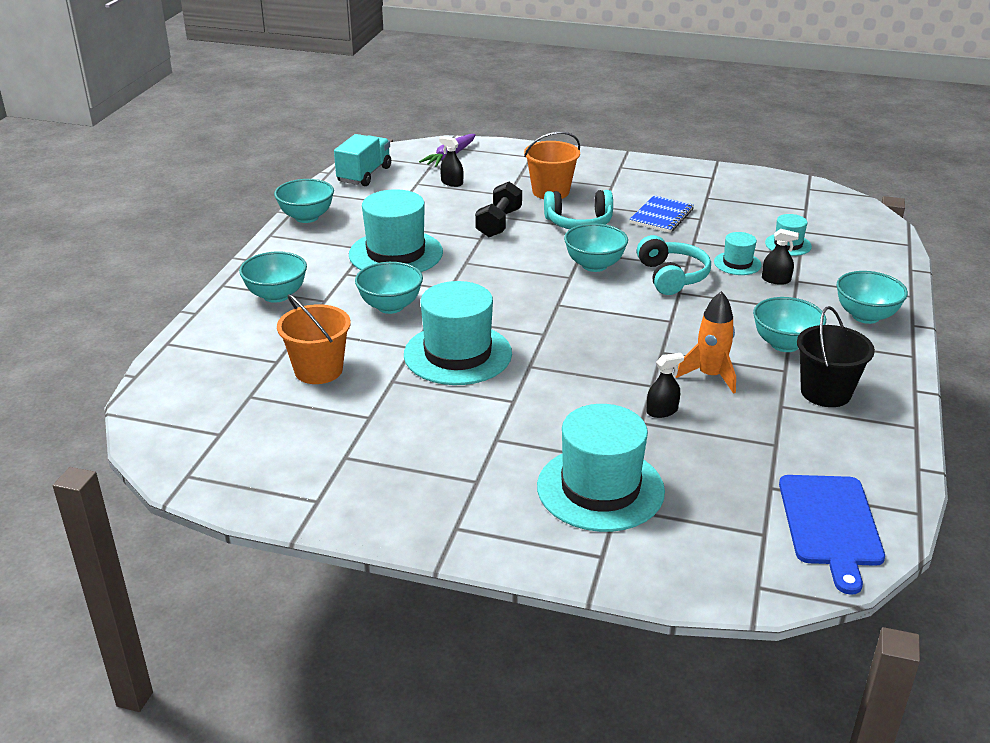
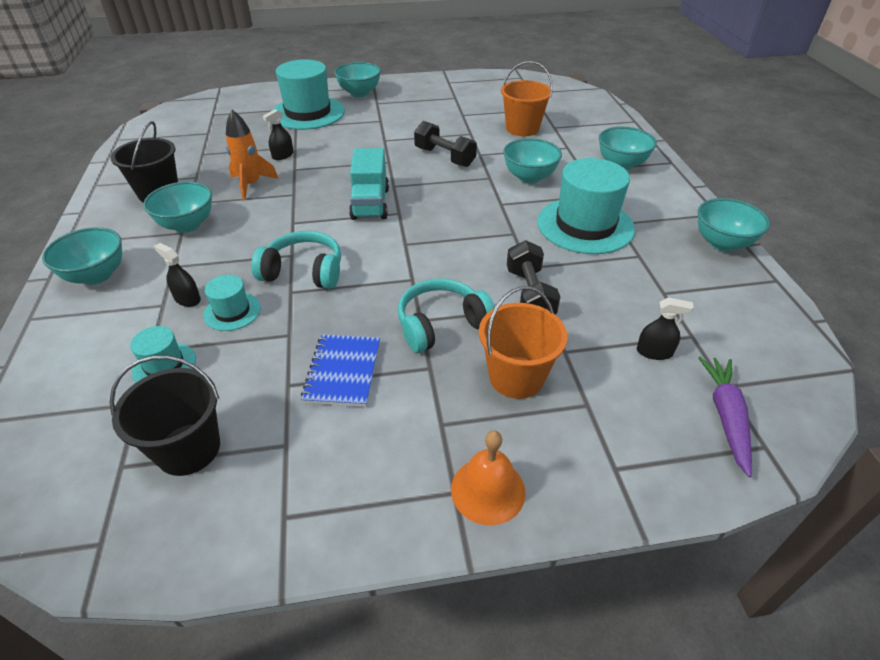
camera: 155 degrees right, 10 degrees up
(364, 175) = (770, 331): turquoise truck -> turquoise truck (370, 204)
(457, 354) = (444, 157): turquoise hat -> black dumbbell
(594, 265) = (389, 264): turquoise bowl -> turquoise bowl (359, 93)
(603, 164) = (488, 490): none -> orange bell
(671, 276) = (304, 272): turquoise headphones -> turquoise headphones turned 135 degrees clockwise
(765, 207) = (188, 449): none -> black bucket
(776, 280) = (187, 299): black spray bottle -> black spray bottle turned 45 degrees clockwise
(830, 524) = (174, 124): blue cutting board -> none

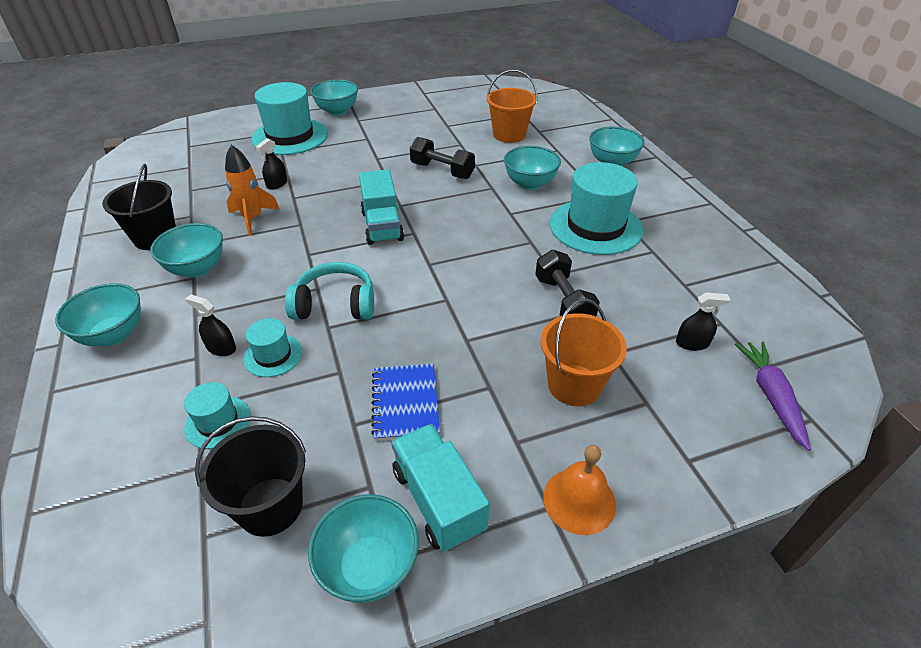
camera: 10 degrees left, 0 degrees up
(347, 467) = (438, 500): none -> turquoise truck
(441, 324) = (488, 342): turquoise headphones -> none
(722, 243) = (723, 231): turquoise bowl -> turquoise bowl (369, 566)

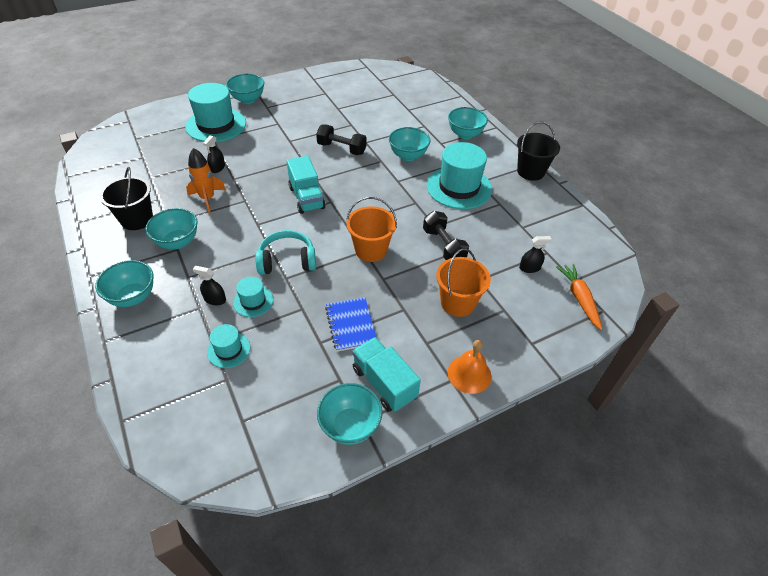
camera: 10 degrees left, 5 degrees up
(270, 506) = (279, 398): black bucket -> black bucket (530, 171)
(509, 135) = (386, 114): orange bucket -> orange bucket (371, 250)
(771, 396) = (579, 298): purple carrot -> orange carrot

